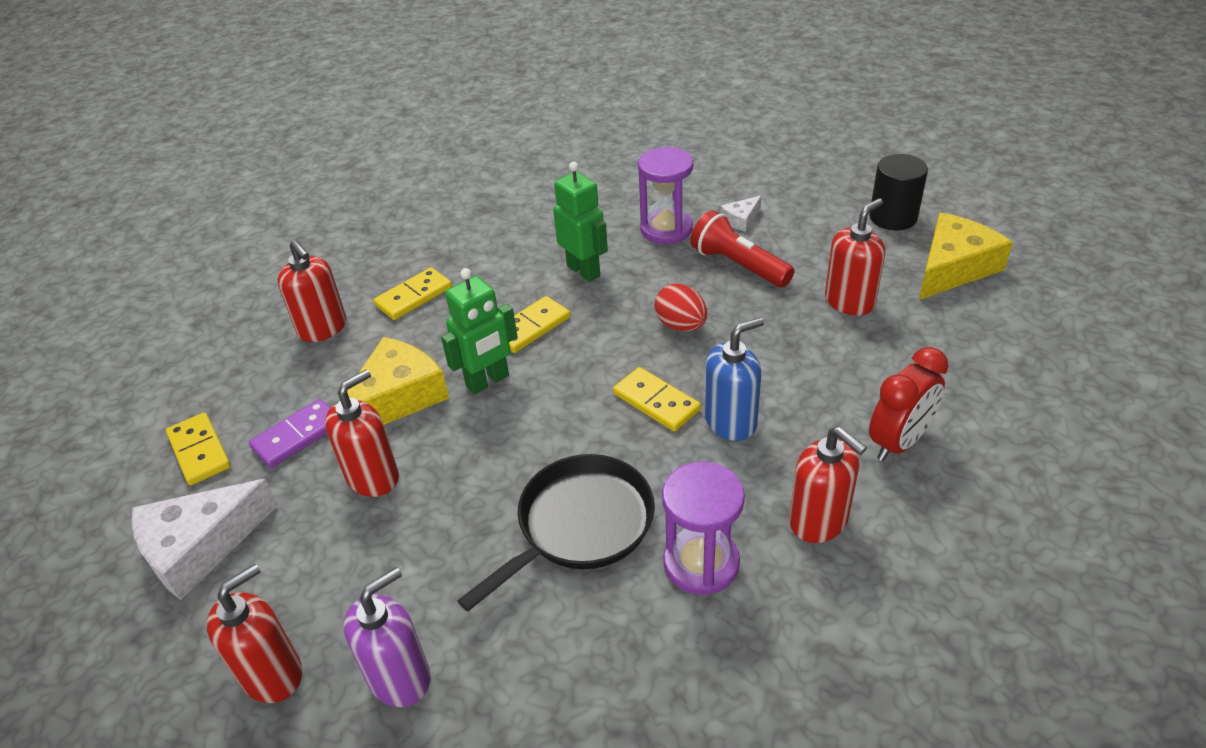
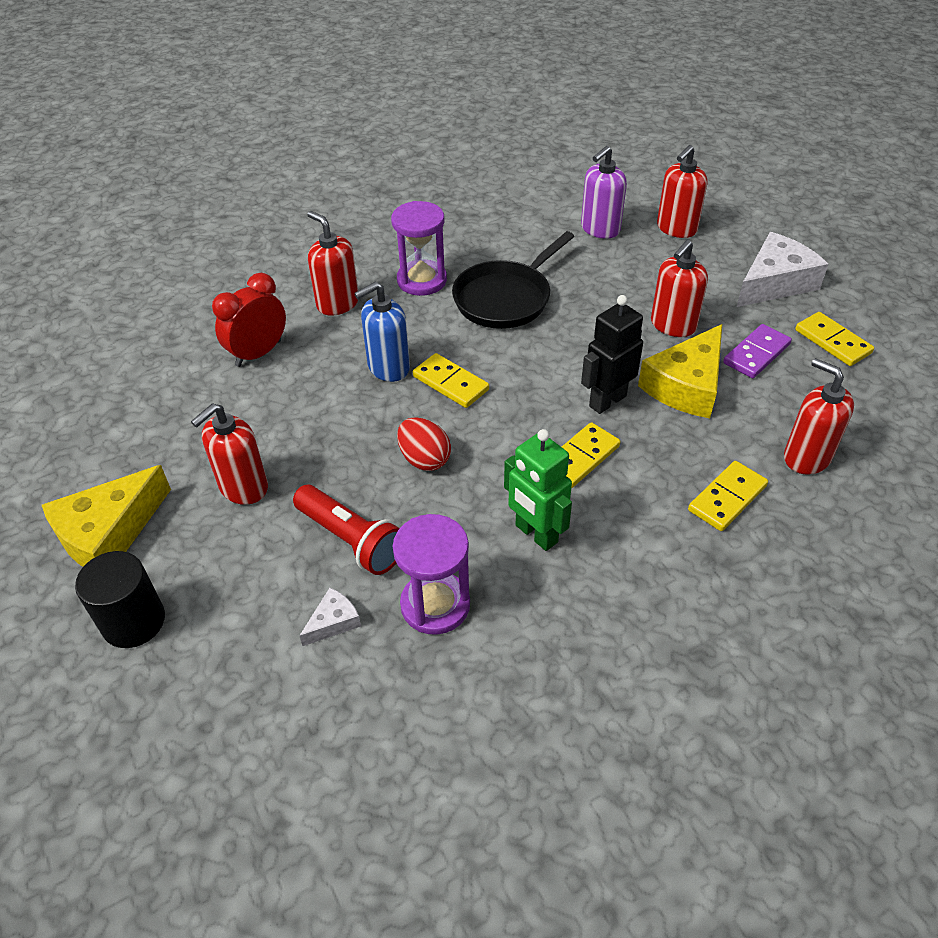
camera: 175 degrees right, 5 degrees up
(488, 381) = (607, 401): green robot -> black robot

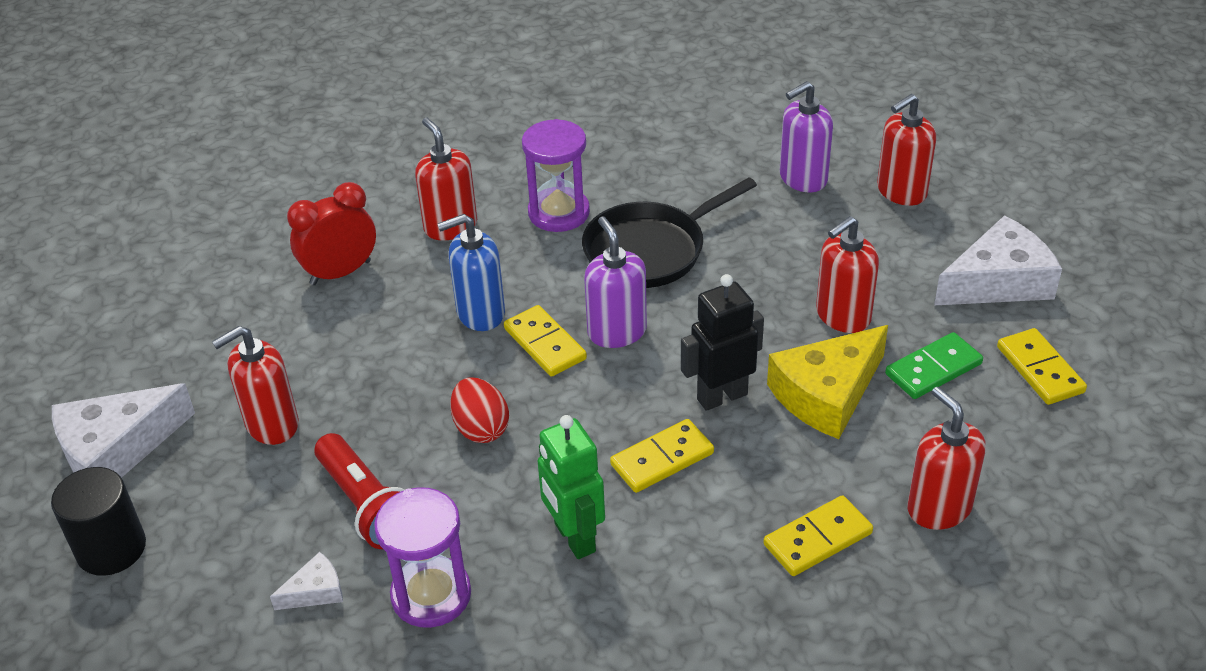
camera: 15 degrees right, 5 degrees down
(108, 533) = (116, 449): yellow cheese -> white cheese
(504, 364) = (617, 332): none -> purple soap dispenser
(756, 354) = (933, 369): purple domino -> green domino

